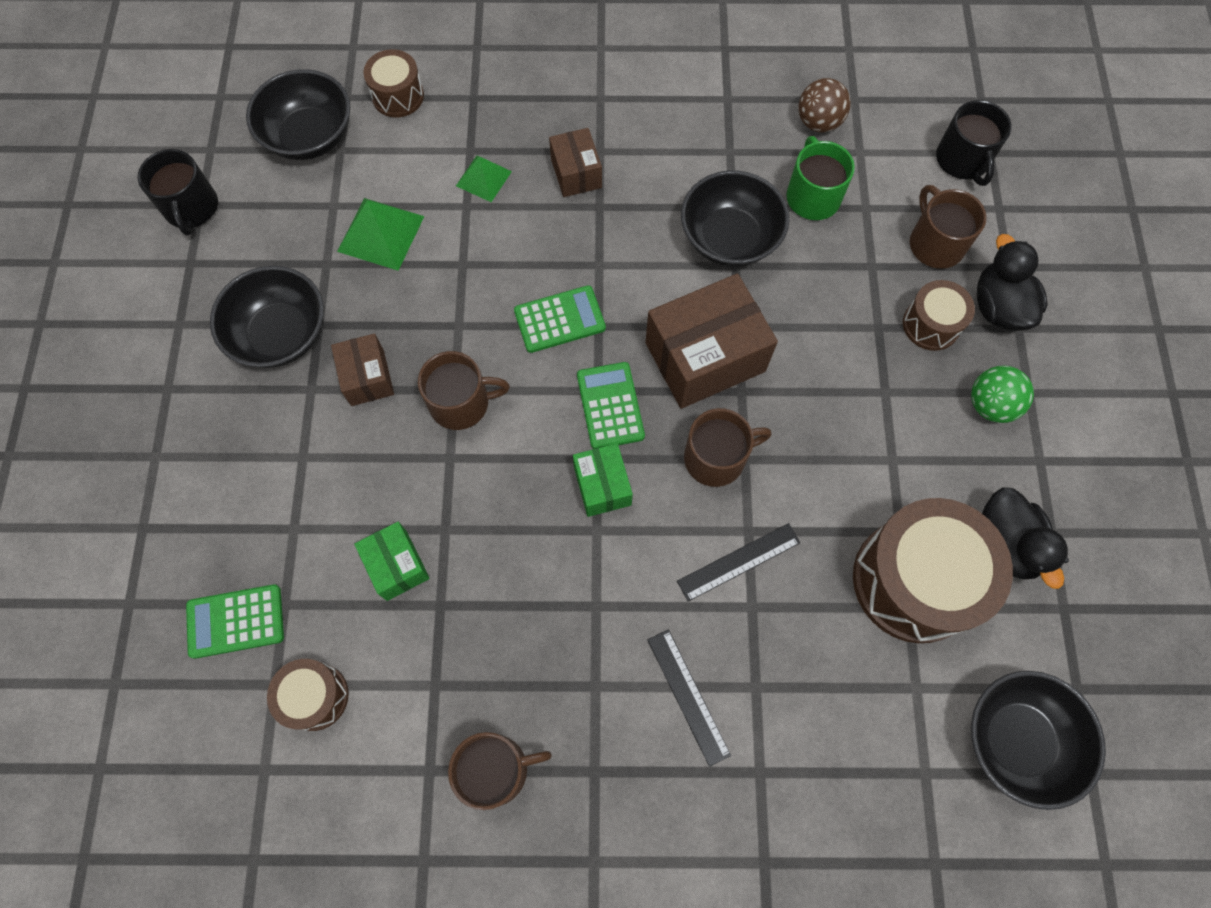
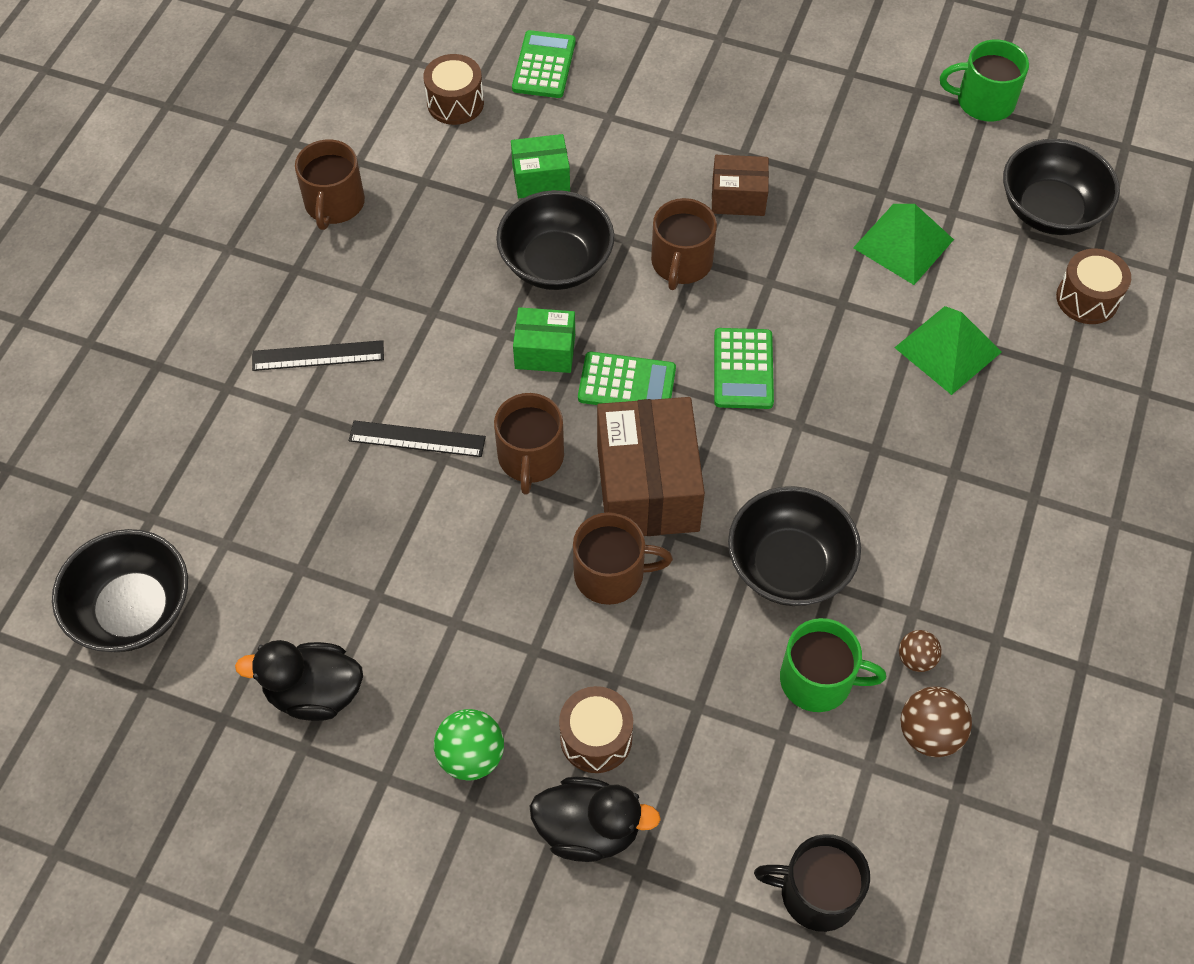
camera: 110 degrees right, 10 degrees down
(191, 208) = (983, 101): black mug -> green mug
(281, 334) = (811, 143): black bowl -> black bowl (556, 263)
(483, 178) = (947, 349): green pyramid -> green pyramid, size x1.57
(576, 173) = (928, 439): brown box -> none
(738, 562) = (417, 439): black ruler -> black ruler turned 75 degrees counterclockwise
(766, 142) = (916, 659): none -> brown ball
(914, 580) = (322, 587): brown drum -> none
(935, 243) = (702, 796): brown mug -> brown mug (611, 574)

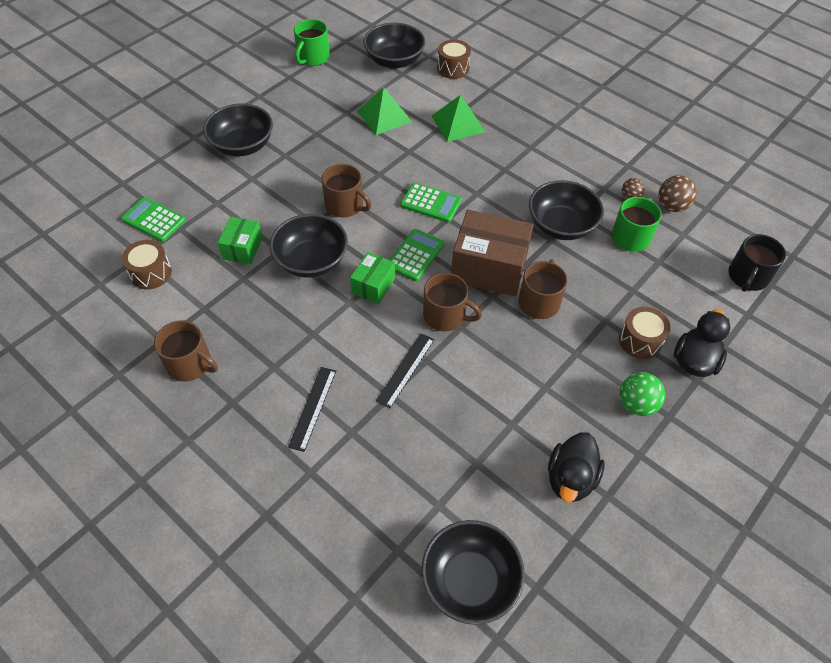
camera: 70 degrees left, 5 degrees down
(734, 97) = (242, 145): none -> black bowl
(738, 197) = (314, 167): brown box -> none

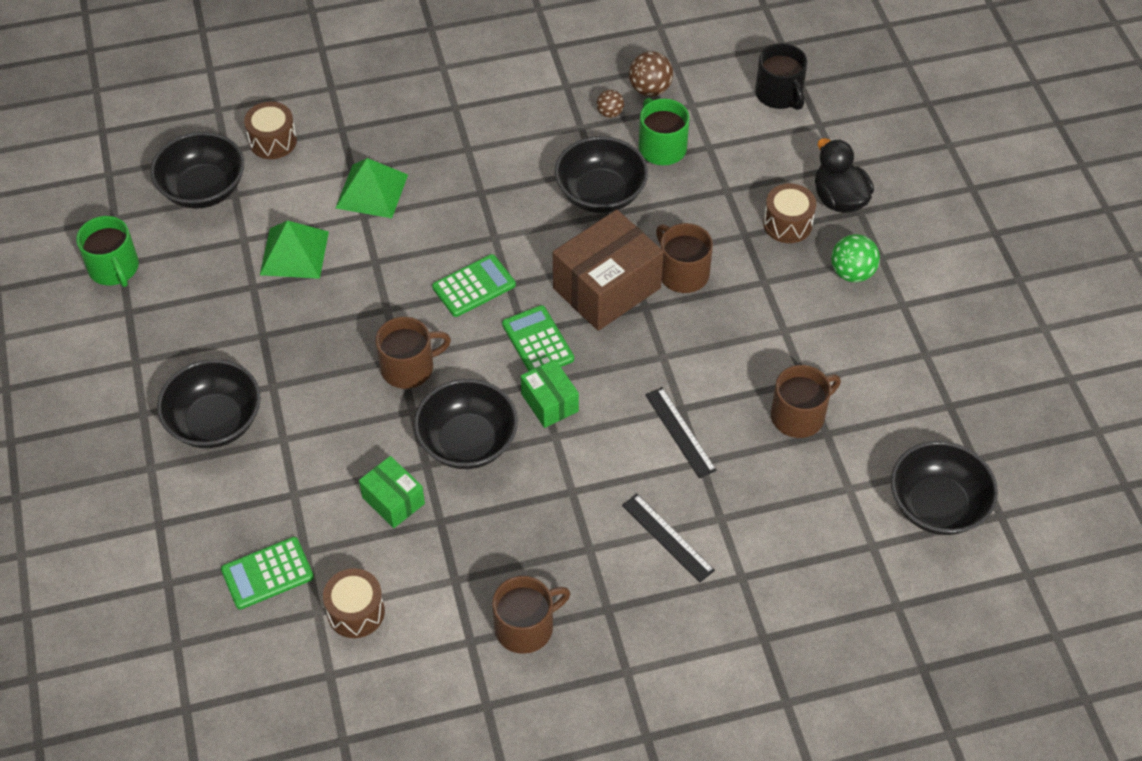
camera: 55 degrees left, 0 degrees up
(445, 315) = (639, 360): brown mug -> brown mug (799, 415)
(570, 478) = (891, 370): black duck -> none

